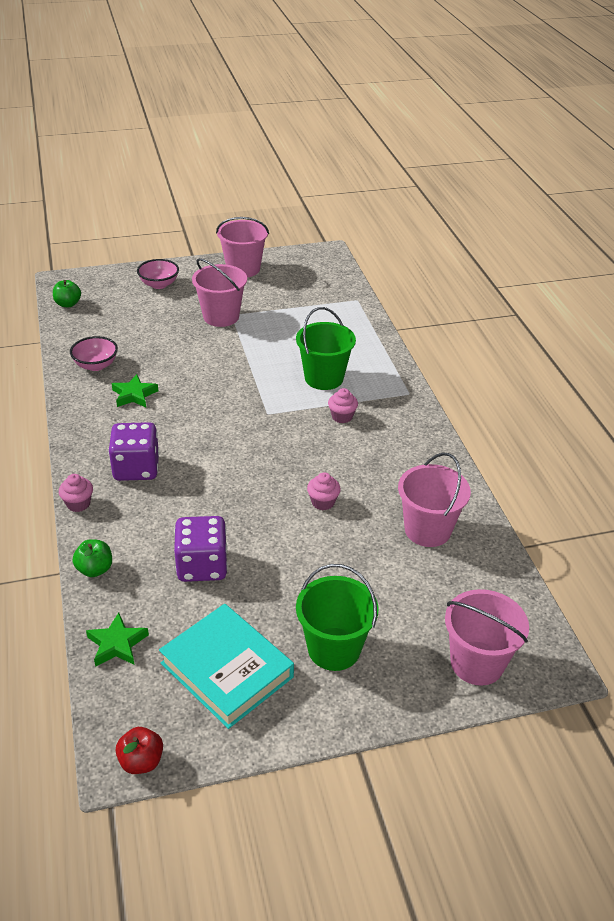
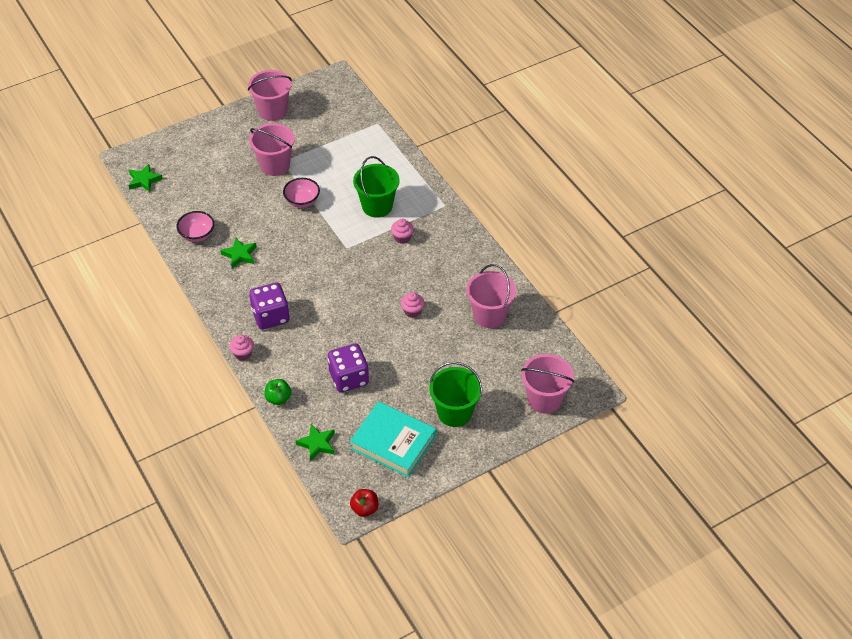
camera: 15 degrees left, 10 degrees up
(68, 304) = (144, 180): green apple -> green star
(159, 284) = (210, 143): pink bowl -> pink bowl (302, 201)

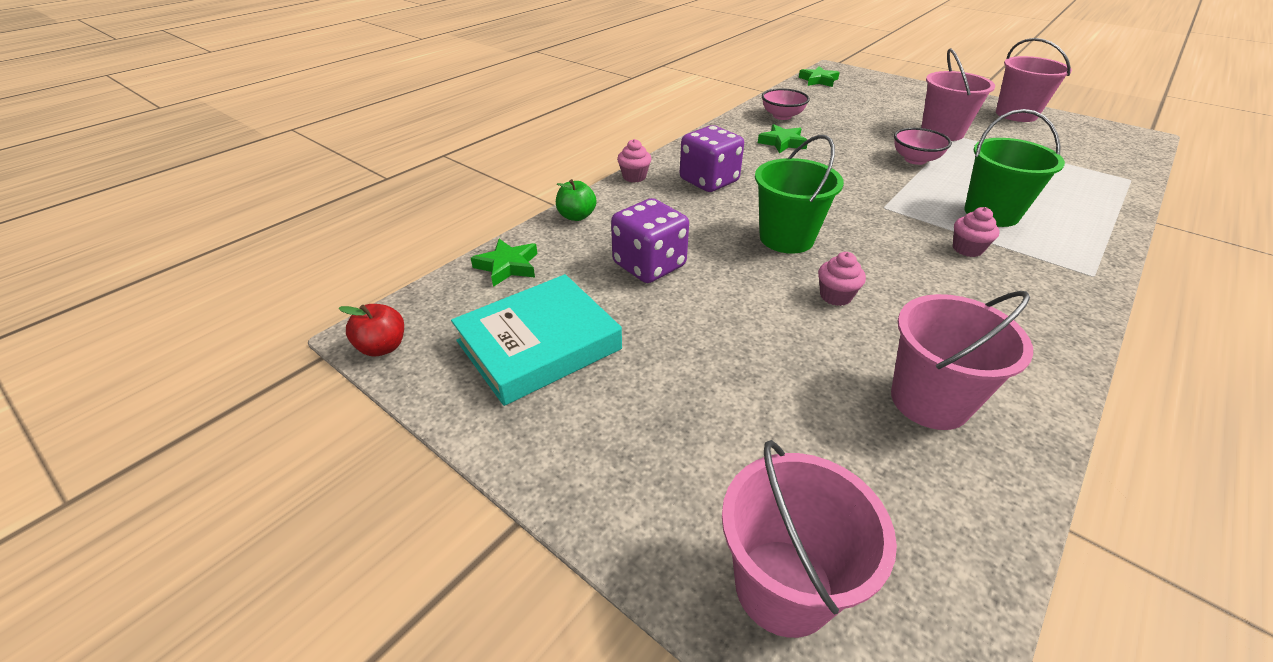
camera: 70 degrees right, 10 degrees down
(393, 442) = (539, 345): turquoise book -> turquoise book turned 45 degrees clockwise
(454, 412) = (647, 412): green bucket -> green bucket (786, 238)

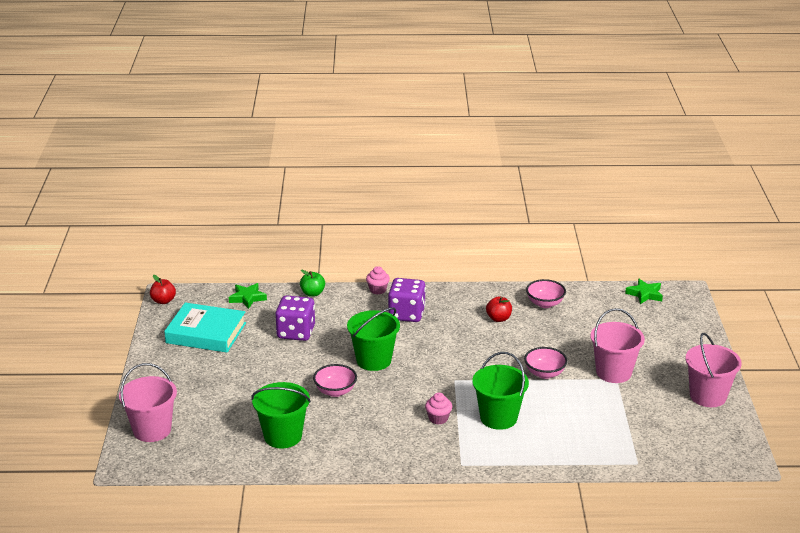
camera: 50 degrees right, 10 degrees down
(782, 143) = (498, 318): green star -> red apple
(835, 296) = (335, 391): pink cupcake -> pink bowl
(929, 401) = (283, 436): pink bucket -> green bucket

